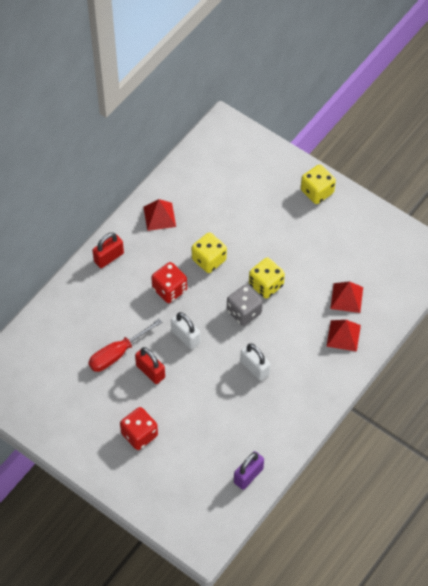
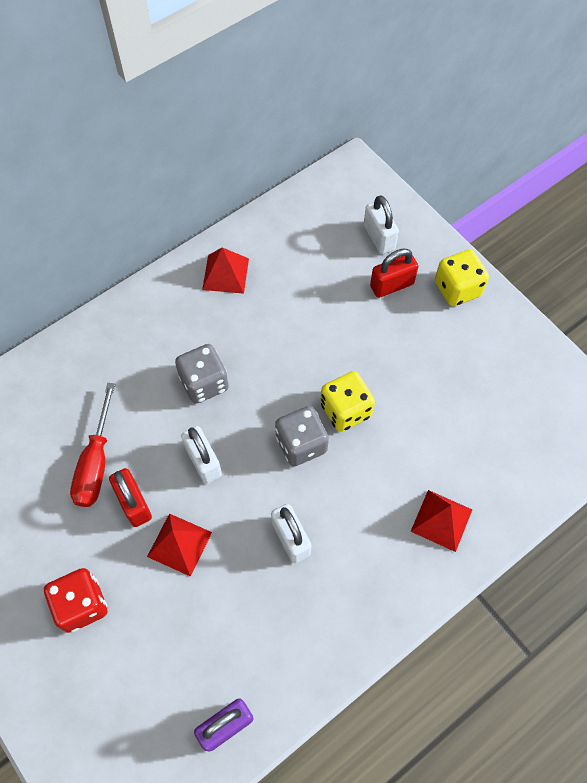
camera: 15 degrees right, 5 degrees up
(109, 257) = (136, 315): red padlock -> red padlock (391, 285)
(117, 354) = (96, 463): red screwdriver -> red screwdriver turned 60 degrees counterclockwise
(169, 289) = (204, 383): red dice -> grey dice
(209, 260) = (274, 352): yellow dice -> none
(255, 169) = (379, 237): none -> white padlock
(346, 298) = (461, 460): red pyramid -> red pyramid (179, 544)

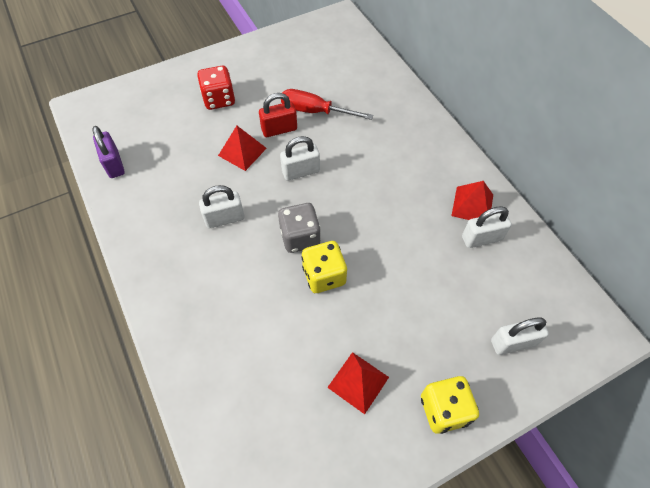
camera: 100 degrees right, 5 degrees down
(204, 383) = (367, 179): grey dice -> none
(268, 264) = (481, 238): none -> white padlock
(391, 285) = (453, 343): red padlock -> none
(441, 520) = (205, 332): red pyramid -> red pyramid (358, 382)

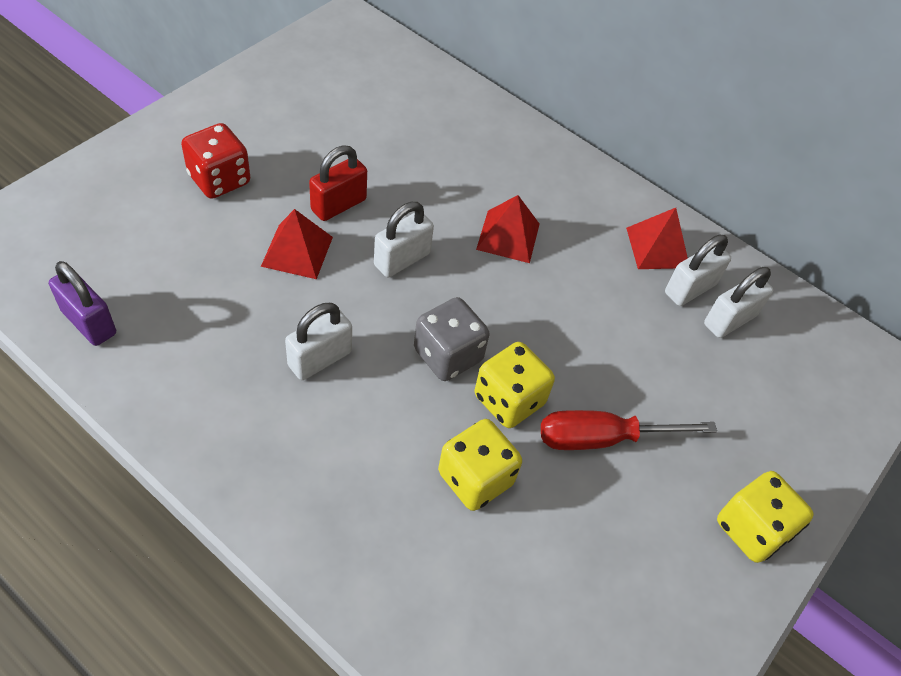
camera: 30 degrees left, 5 degrees down
(280, 317) = (475, 478): none -> yellow dice
(315, 111) = (379, 166): red screwdriver -> red screwdriver (602, 438)
(358, 382) = (627, 532): red pyramid -> red pyramid (508, 236)
(513, 343) = (791, 413): white padlock -> white padlock (729, 320)

